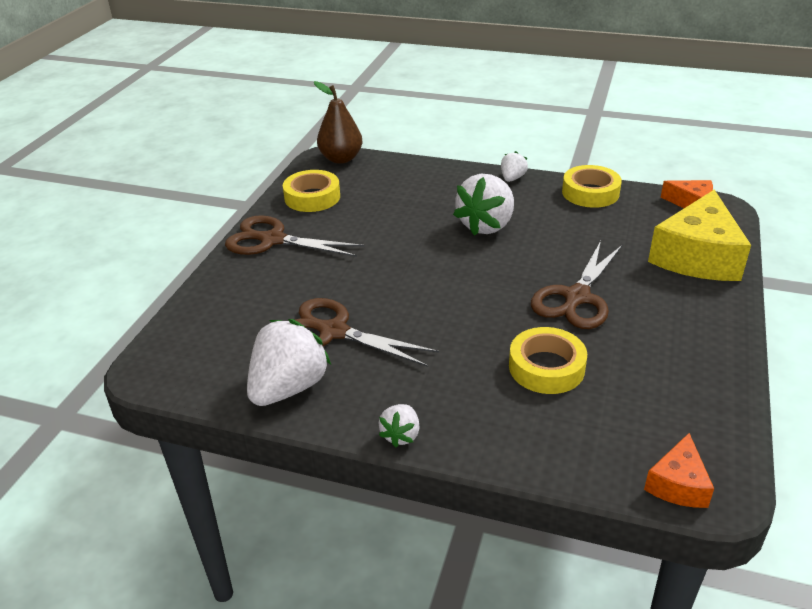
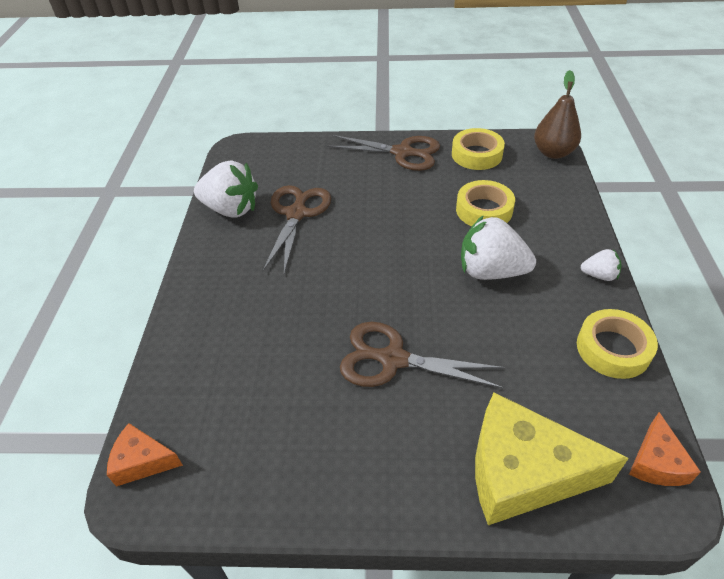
camera: 75 degrees right, 10 degrees up
(272, 240) = (402, 153): brown scissors -> brown scissors turned 105 degrees clockwise
(401, 435) = (189, 275): white strawberry -> none
(546, 367) = (280, 349): yellow tape -> yellow tape (484, 210)

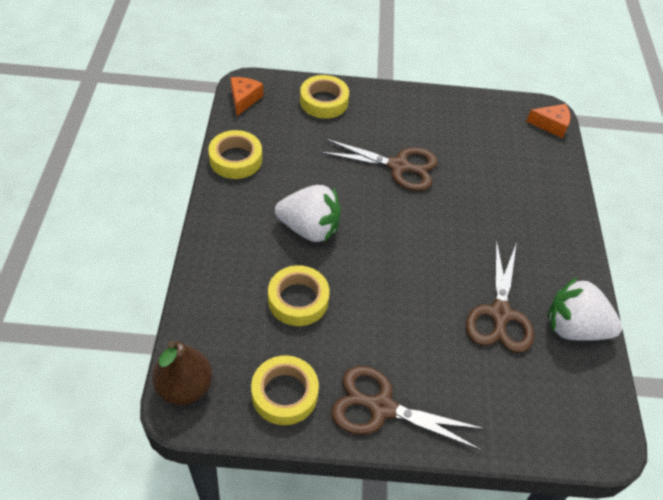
camera: 175 degrees right, 5 degrees up
(523, 472) = (324, 101): yellow cheese -> yellow tape
(599, 275) = (215, 216): white strawberry -> none

